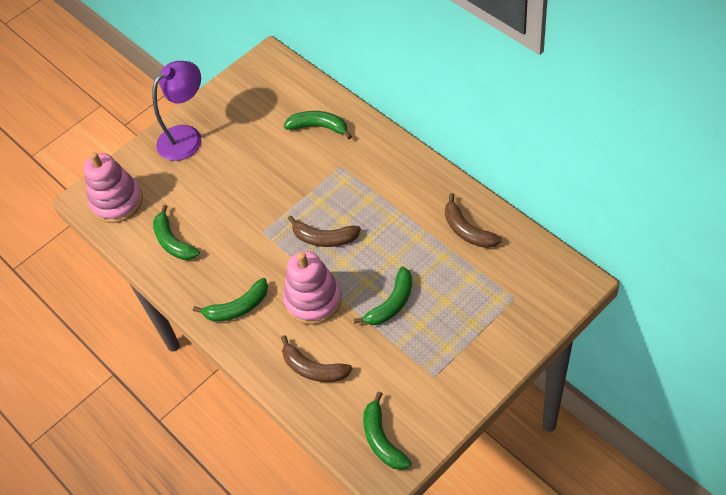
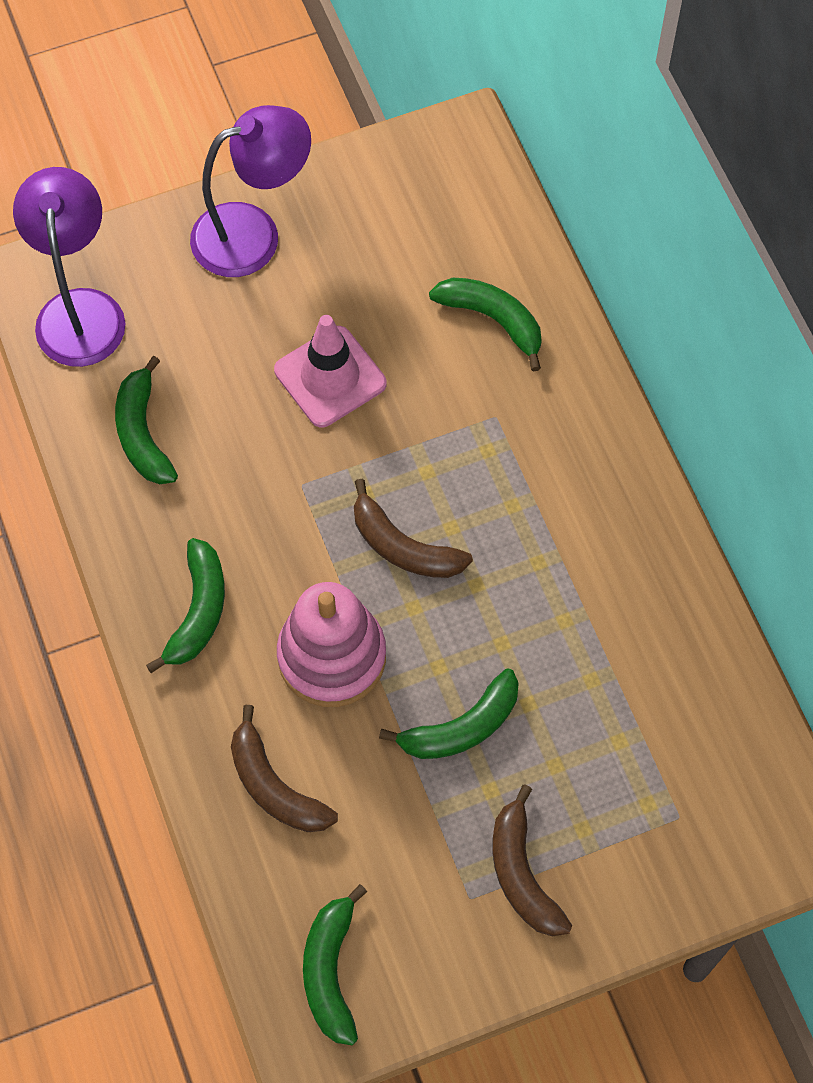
camera: 15 degrees right, 10 degrees up
(117, 202) = (80, 310): pink stacking toy -> purple lamp
(238, 307) = (198, 611): green banana -> green banana turned 75 degrees counterclockwise
(253, 181) = (330, 377): none -> pink traffic cone
(467, 230) = (659, 648): brown banana -> brown banana (522, 873)

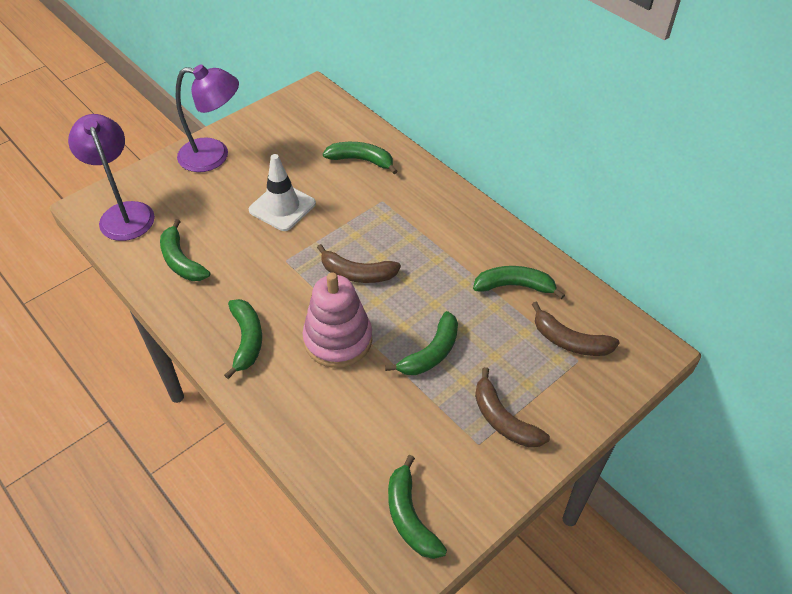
camera: 20 degrees left, 15 degrees down
(253, 234) = (214, 156): purple lamp -> purple lamp turned 45 degrees clockwise
(274, 786) = (330, 420): brown banana -> brown banana (569, 341)
(330, 377) = (282, 207): pink traffic cone -> white traffic cone
(641, 653) = (514, 286): none -> green banana

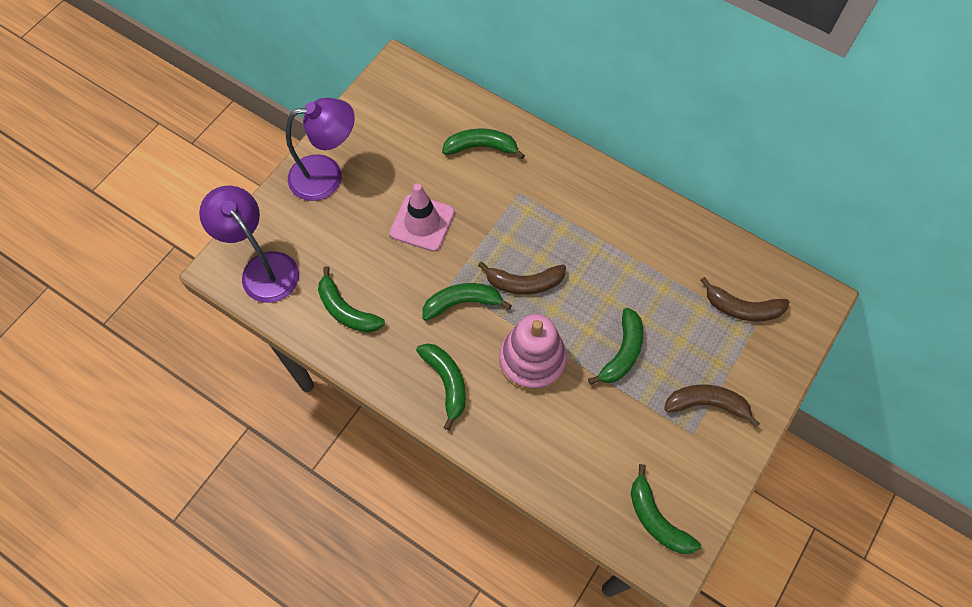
camera: 15 degrees left, 15 degrees up
(282, 207) = (422, 223): white traffic cone -> pink traffic cone
(503, 419) = (707, 404): brown banana -> brown banana turned 150 degrees clockwise
(514, 286) = (676, 261): green banana -> green banana (462, 303)

